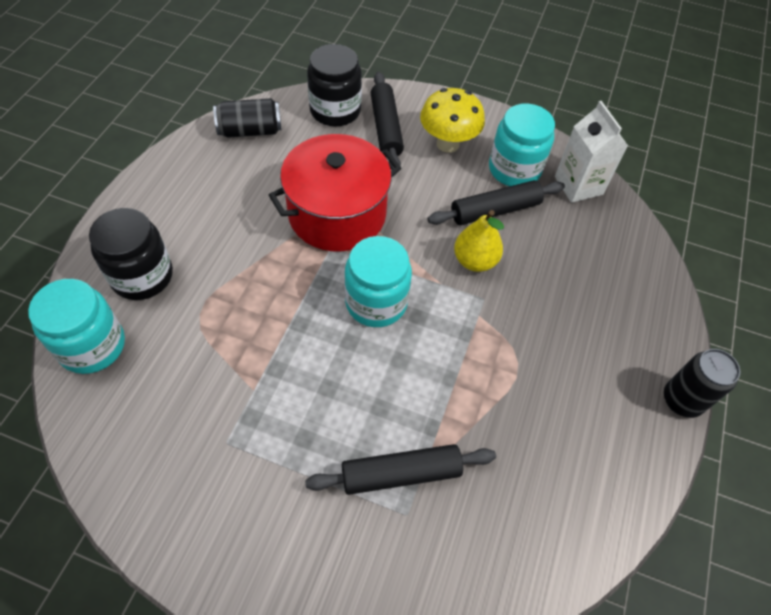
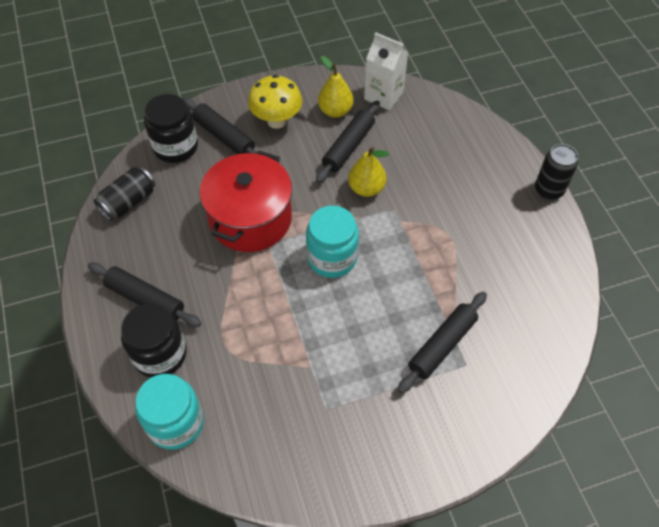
camera: 35 degrees left, 0 degrees up
(180, 220) = (145, 299): none -> black rolling pin
(514, 169) = (335, 111): turquoise jar -> yellow pear

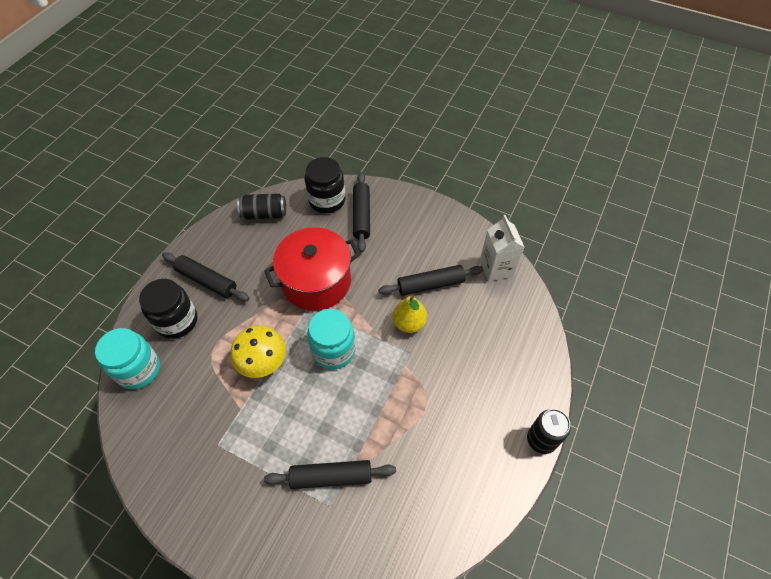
camera: 45 degrees right, 0 degrees up
(145, 299) = (207, 281): black rolling pin -> black rolling pin turned 45 degrees counterclockwise
(276, 121) = (404, 230): yellow mushroom -> yellow mushroom (263, 364)
(335, 111) = (450, 253): yellow pear -> none

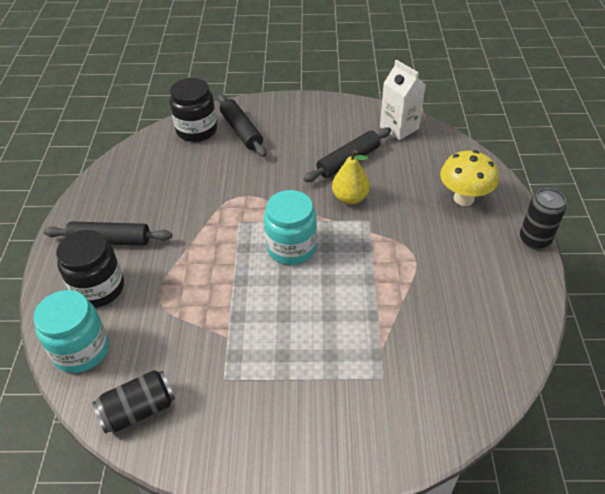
camera: 25 degrees left, 10 degrees down
(263, 364) = (225, 287): yellow mushroom -> yellow mushroom (463, 198)
(264, 214) = (136, 162): black can -> black can (138, 410)
(316, 281) = (232, 198): red pot -> none
(331, 477) = (365, 353): black rolling pin -> none

